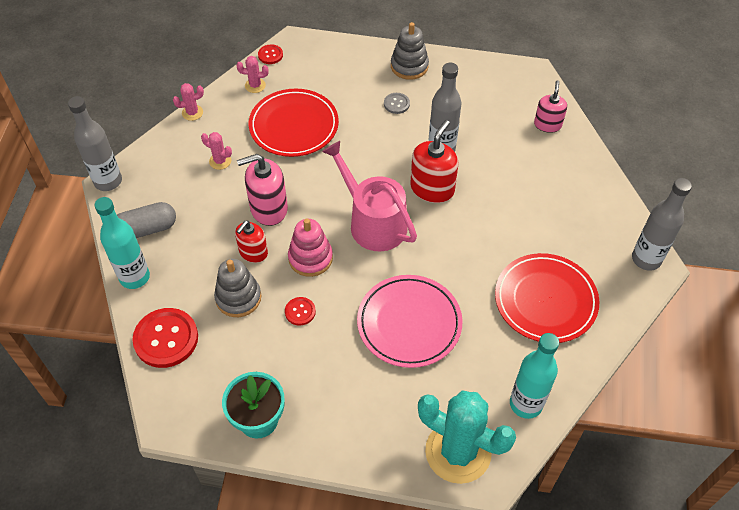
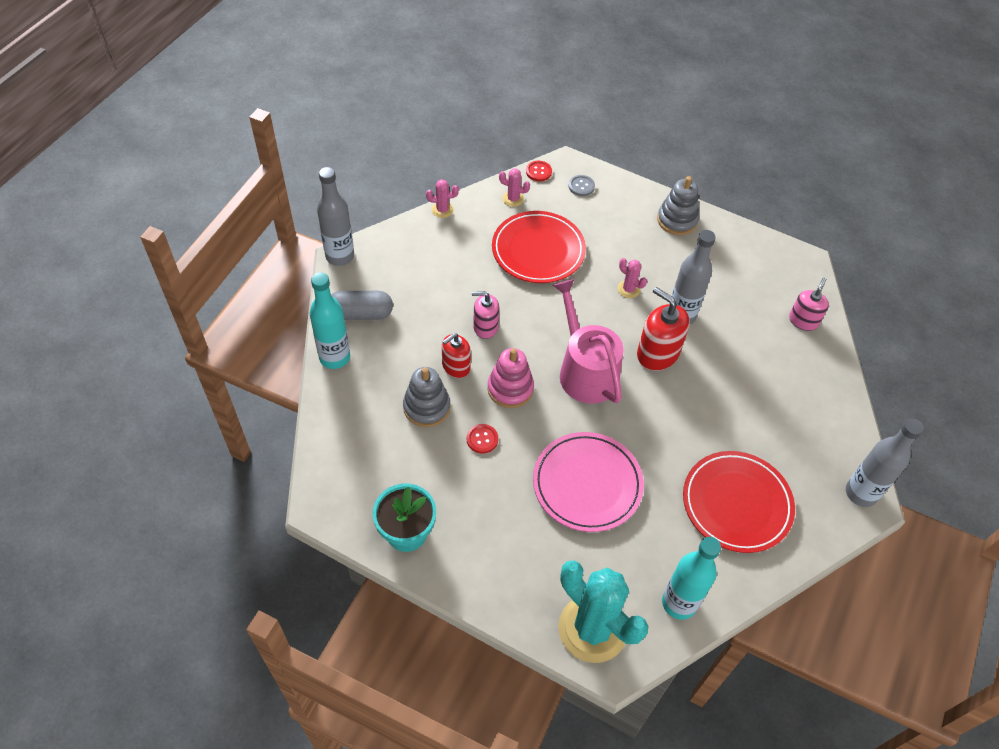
camera: 15 degrees right, 0 degrees up
(166, 339) = (345, 426): red button -> none
(220, 161) = (453, 266): pink cactus -> pink cactus (628, 289)
(268, 208) = (485, 327): pink soap dispenser -> pink soap dispenser, size x0.65
(396, 104) = (650, 256): grey button -> grey button (581, 186)
(432, 188) = (657, 353): red soap dispenser -> red soap dispenser turned 90 degrees counterclockwise

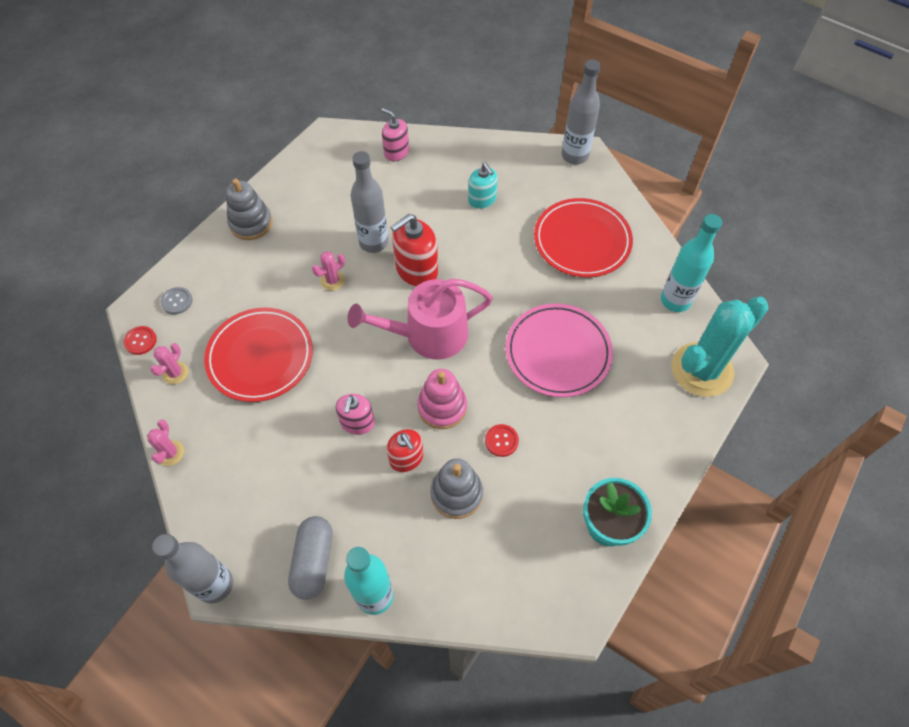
camera: 80 degrees left, 5 degrees up
(764, 403) = (482, 199): none -> turquoise soap dispenser

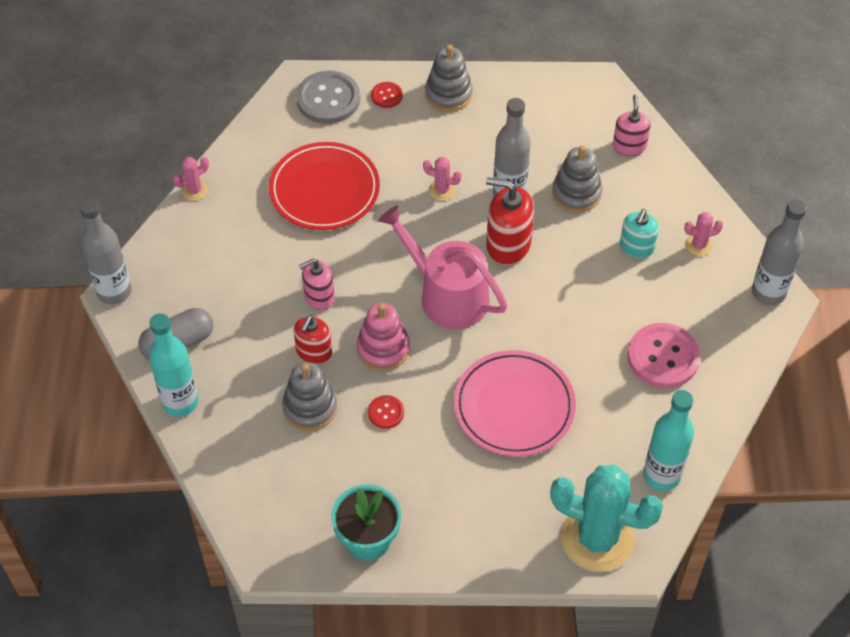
camera: 55 degrees right, 5 degrees down
(140, 341) = (273, 102): red button -> red button (386, 96)
(175, 373) = (263, 145): pink cactus -> pink cactus (699, 245)
(177, 301) = (328, 99): grey button -> grey button, size x2.03
(408, 204) = (576, 193): none -> grey stacking toy
(582, 241) = (663, 357): red plate -> pink button

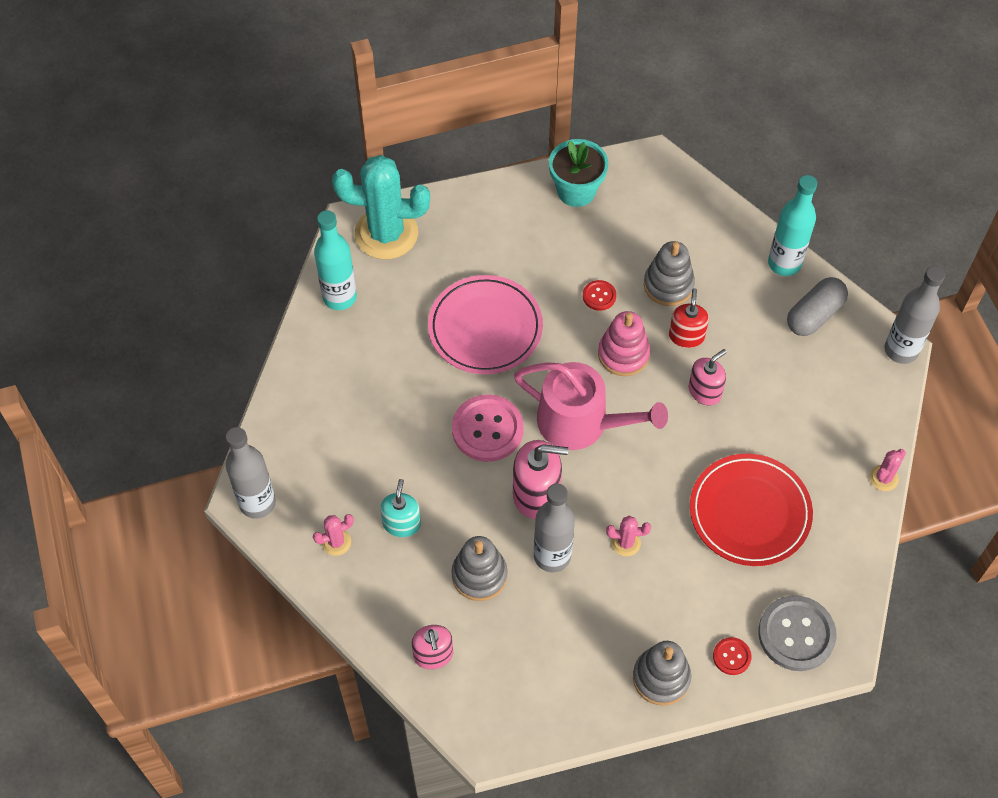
camera: 165 degrees right, 5 degrees up
(508, 244) = (536, 494): red soap dispenser -> pink soap dispenser
(663, 357) = (355, 408): pink button -> pink button (487, 429)

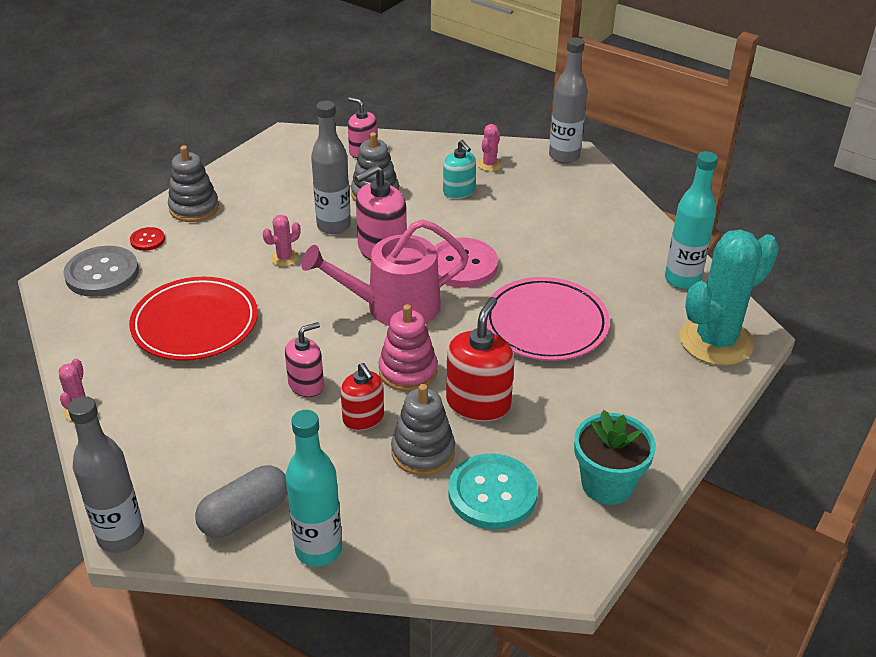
camera: 140 degrees right, 20 degrees down
(599, 296) = (478, 403): red button -> red soap dispenser
(651, 230) = (492, 493): none -> turquoise button
(704, 391) = (306, 384): pink soap dispenser -> pink soap dispenser turned 135 degrees counterclockwise
(814, 315) = (245, 515): grey capsule -> grey capsule turned 45 degrees clockwise

